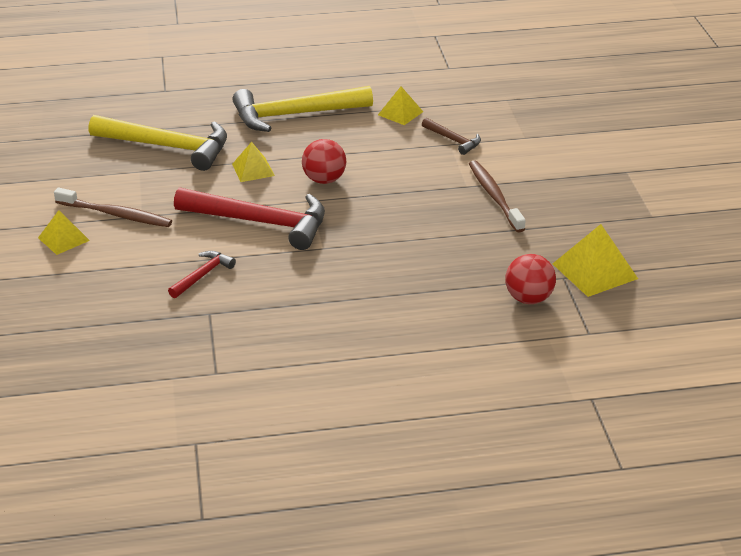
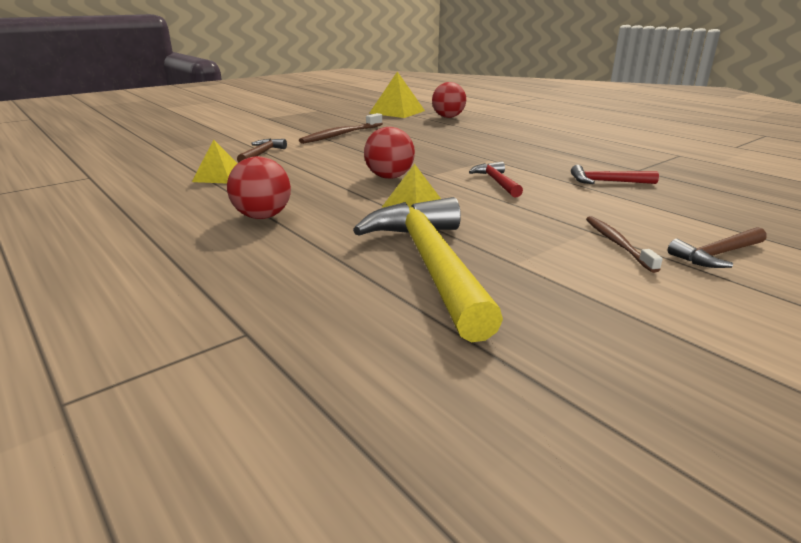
camera: 120 degrees left, 10 degrees down
(63, 239) = (717, 255): yellow pyramid -> brown hammer
(116, 214) = (617, 243): brown toothbrush -> brown toothbrush, size x0.66
(261, 222) = (496, 182): red hammer -> red hammer, size x0.48
(294, 115) = (262, 216): yellow hammer -> red ball

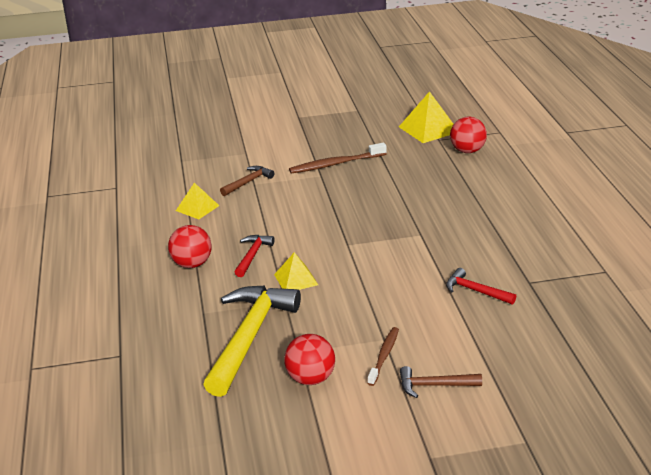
camera: 30 degrees right, 5 degrees up
(389, 177) = (313, 240): red ball -> red ball (310, 379)
(496, 182) = (387, 267): red hammer -> red hammer (252, 255)

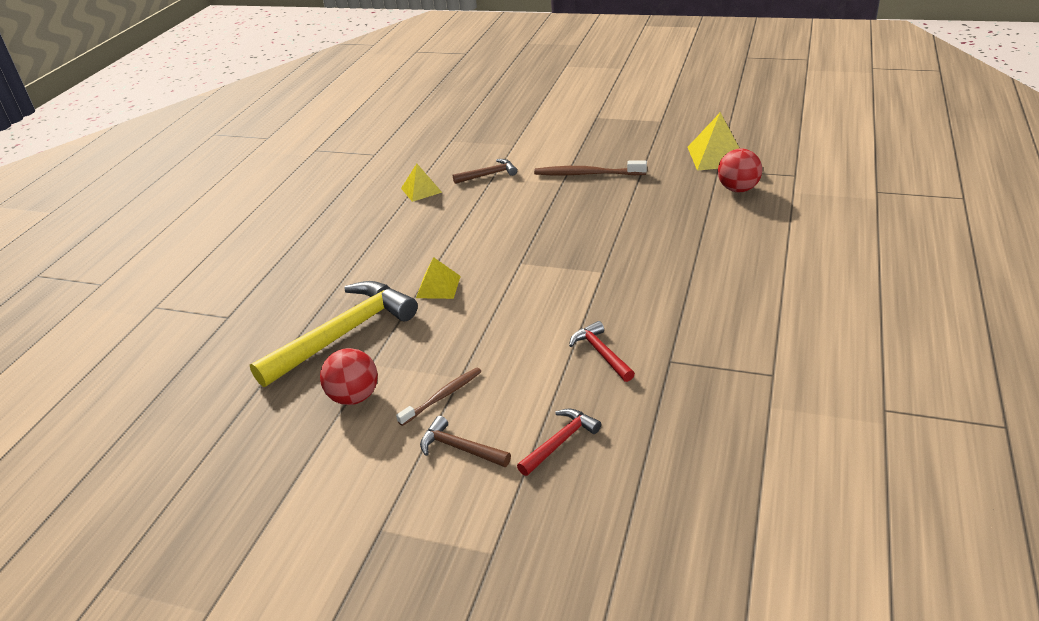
camera: 30 degrees right, 5 degrees up
(192, 264) = (365, 245): red ball -> none
(252, 255) = (423, 250): red hammer -> red hammer (560, 442)

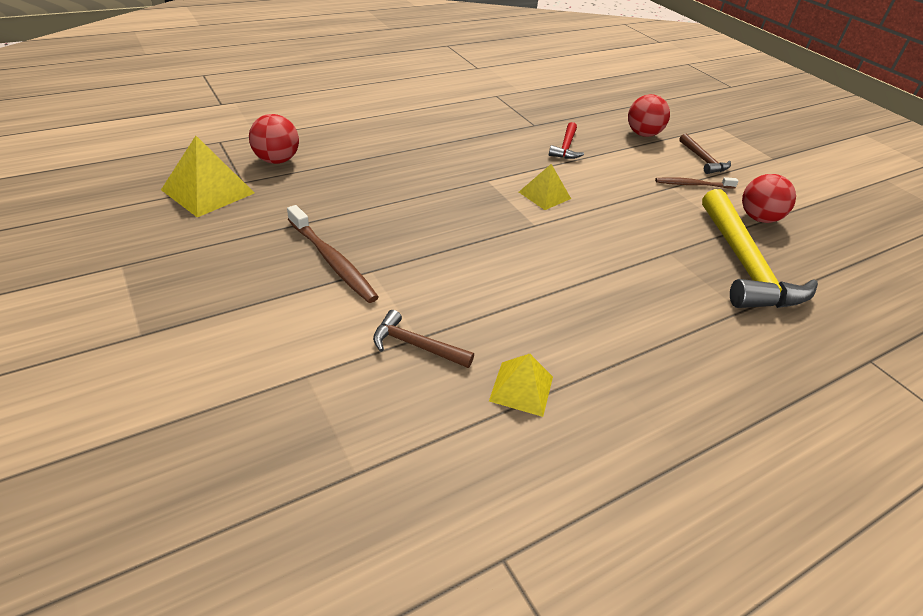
camera: 145 degrees left, 5 degrees up
(344, 334) = (744, 265): yellow hammer -> yellow hammer turned 90 degrees counterclockwise
(438, 286) = (627, 251): yellow pyramid -> yellow pyramid (544, 195)
(560, 442) = (643, 134): red hammer -> red ball

